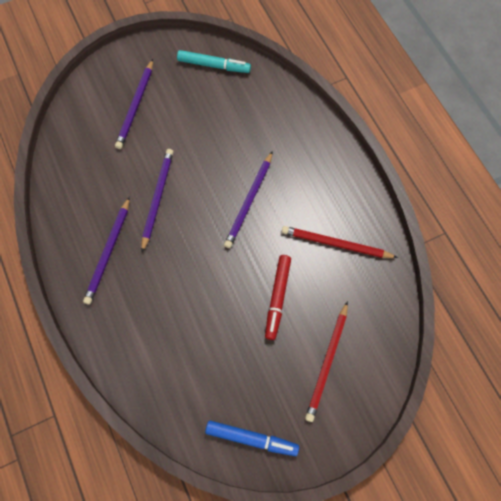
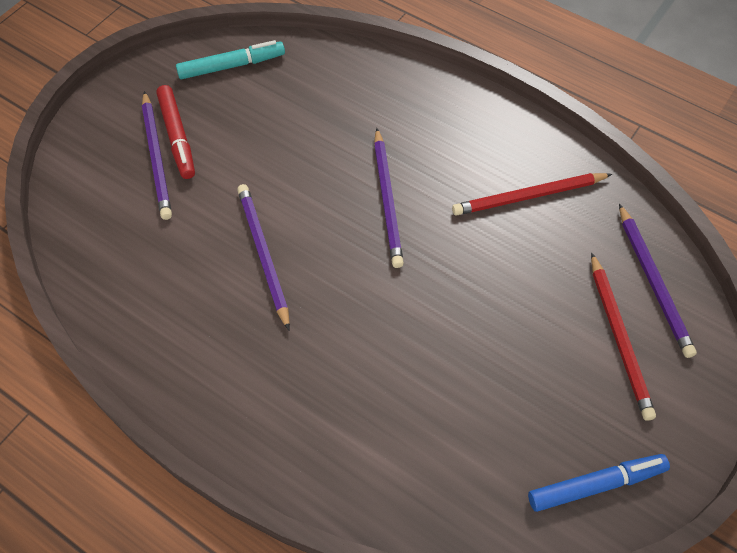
camera: 30 degrees left, 10 degrees down
(108, 252) = (240, 355): purple pencil -> purple pencil (653, 282)
(277, 298) = (504, 294): red marker -> red marker (177, 136)

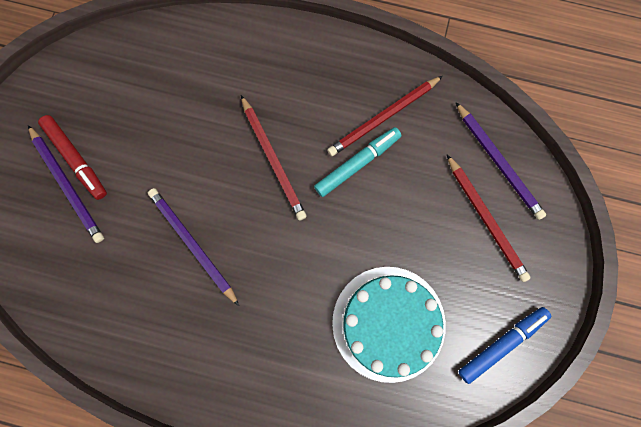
camera: 20 degrees left, 20 degrees up
(231, 66) = (94, 72): turquoise marker -> turquoise marker (357, 163)
(387, 200) = (273, 159): purple pencil -> red pencil
(459, 412) = (388, 323): none -> turquoise cake

